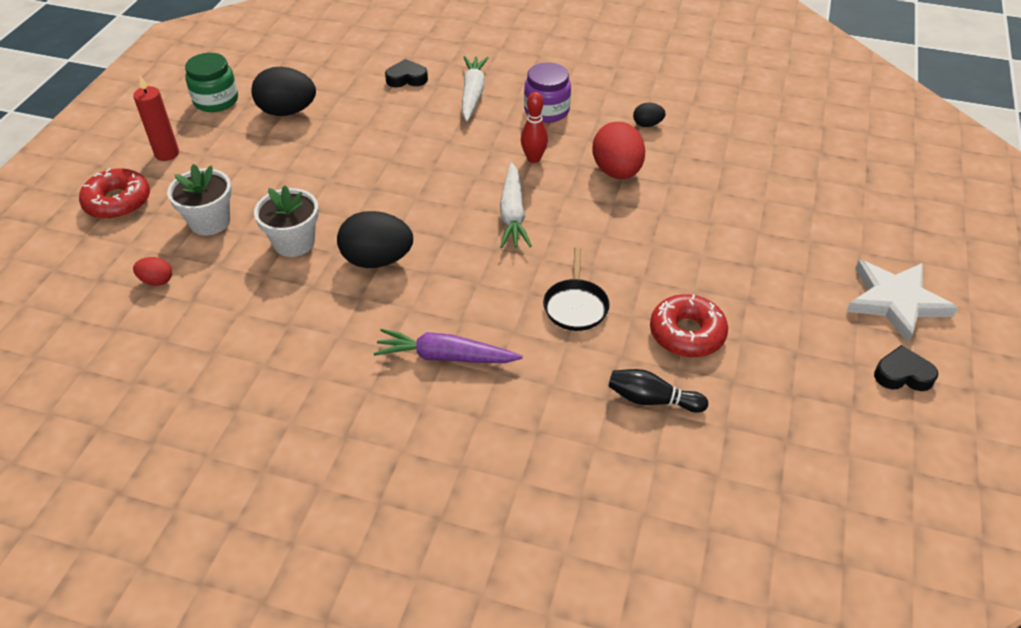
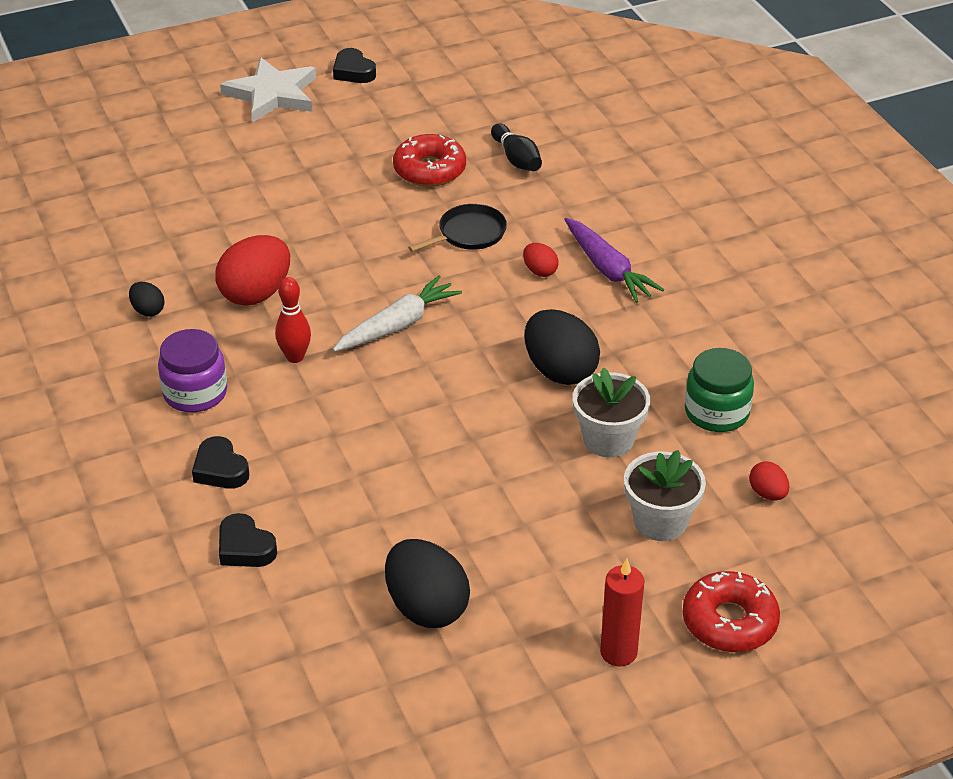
camera: 130 degrees left, 5 degrees down
(216, 100) = (481, 697): green jar -> green jar (716, 412)
(473, 94) = (220, 469): white carrot -> black heart
(487, 316) = (540, 271): none -> red egg

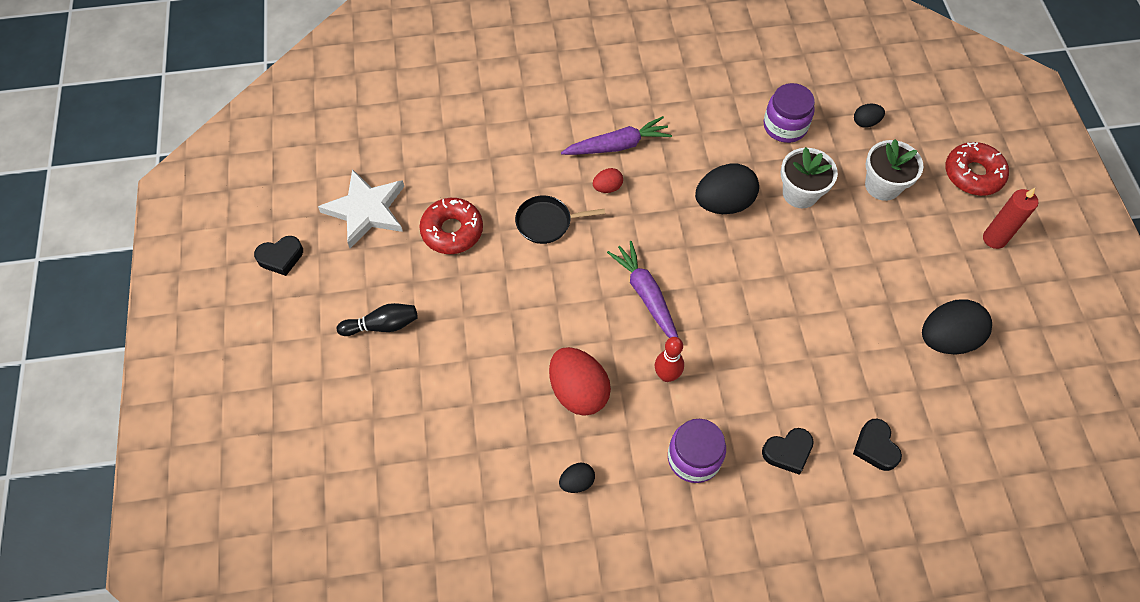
camera: 75 degrees left, 20 degrees up
(245, 547) = (875, 447): black heart -> black heart turned 105 degrees clockwise
(272, 94) = (288, 329): white star -> white star (366, 210)
(398, 325) = (646, 295): white carrot -> purple carrot
(469, 233) = (546, 222): black pan -> black pan turned 75 degrees counterclockwise
(516, 159) = (460, 168): black bowling pin -> black bowling pin (382, 325)
(716, 412) = (785, 126): green jar -> purple jar
(767, 493) = (865, 122): red egg -> black egg

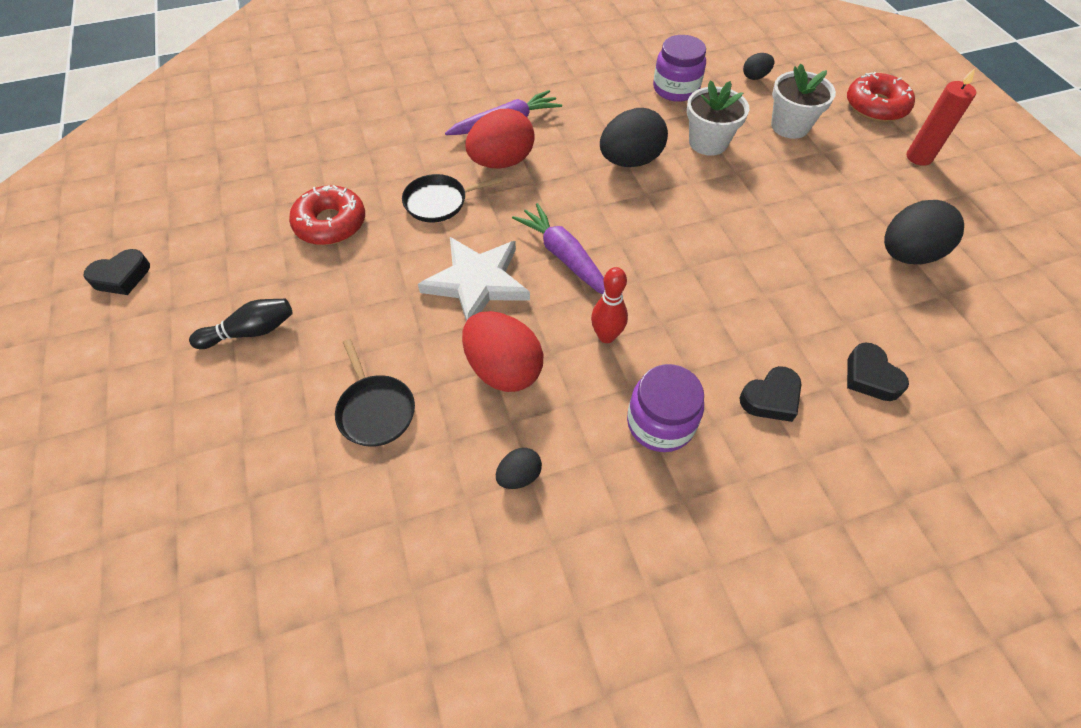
camera: 10 degrees left, 5 degrees down
(366, 210) = (227, 216): white star -> white star (477, 282)
(474, 410) = (375, 410): none -> black pan
(607, 187) = (501, 162): red egg -> red egg, size x2.02

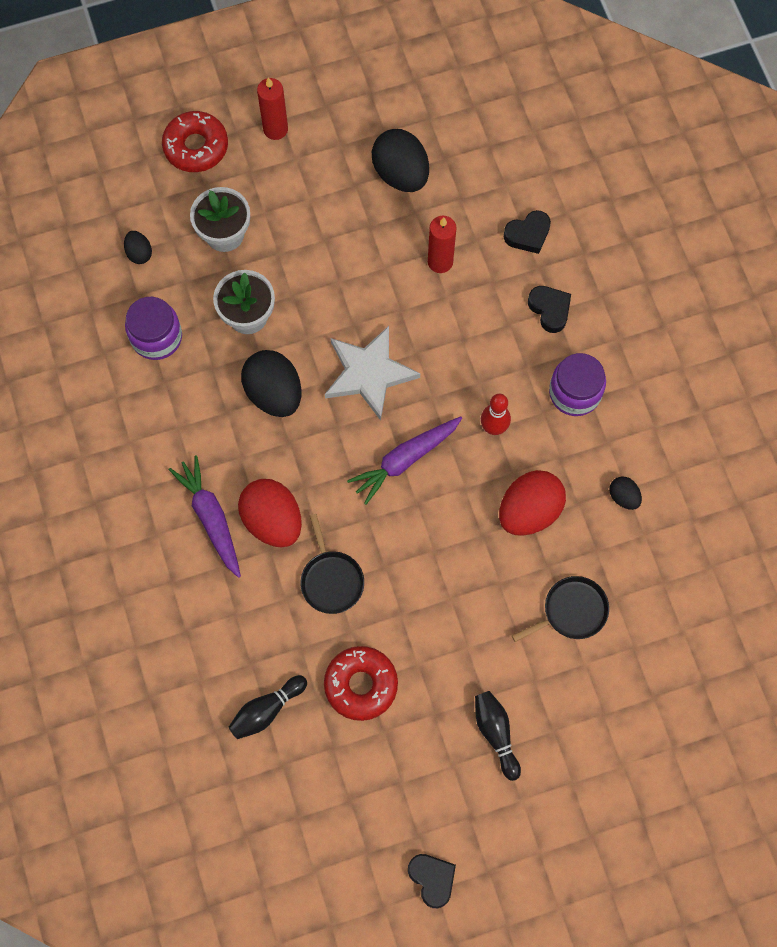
camera: 90 degrees left, 15 degrees up
(322, 161) = (267, 710): none -> black bowling pin
(477, 282) = (436, 537): white star -> white star (369, 373)
(807, 288) = (440, 262): none -> red candle

